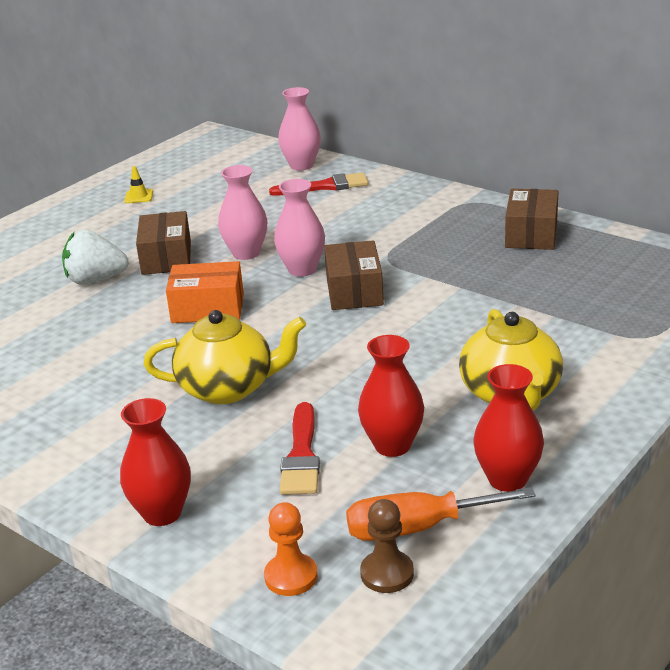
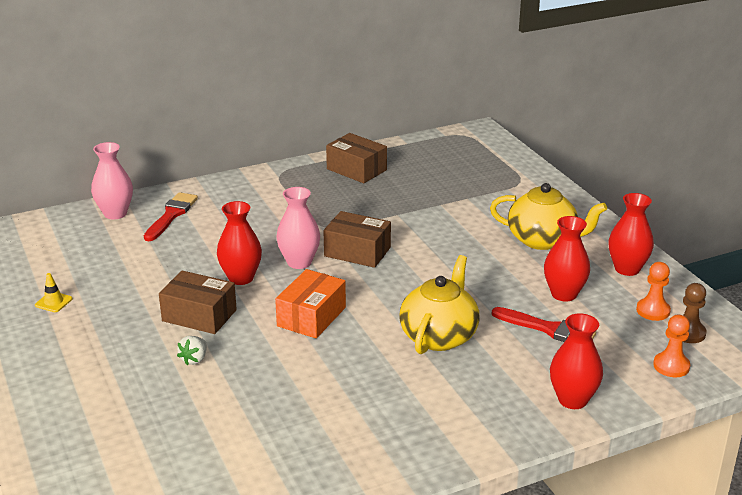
camera: 65 degrees left, 0 degrees up
(95, 280) = (194, 359): white strawberry -> white strawberry, size x0.54
(246, 253) = (241, 278): pink vase -> red vase
(417, 528) = (653, 311): orange screwdriver -> orange pawn

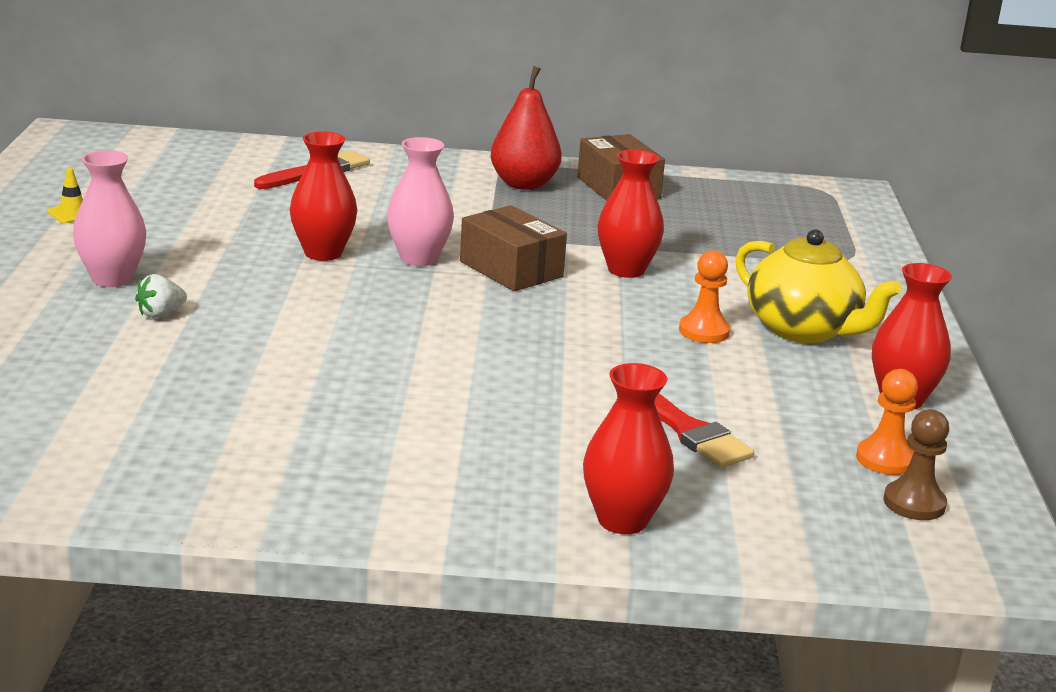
camera: 25 degrees right, 5 degrees down
(115, 213) = (252, 153): pink vase -> pink vase (112, 279)
(199, 315) = (223, 274): brown box -> none
(302, 184) = (524, 184): none -> red pear
(311, 317) = (363, 316): orange box -> none
(439, 336) = (512, 388): yellow teapot -> none
(564, 294) = (760, 398): red vase -> red vase (626, 270)
(671, 366) = (835, 533): orange pawn -> orange pawn (704, 331)

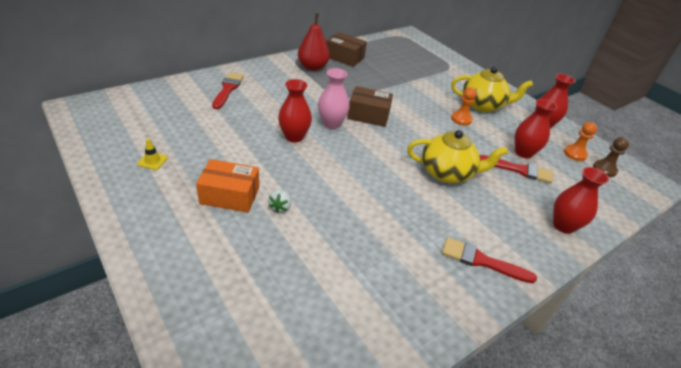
camera: 40 degrees left, 15 degrees up
(112, 279) = (230, 195): pink vase -> orange box
(365, 485) = (481, 261): none -> red brush
(518, 380) = (447, 173): none -> yellow teapot
(626, 270) = (402, 99): red vase -> red vase (523, 153)

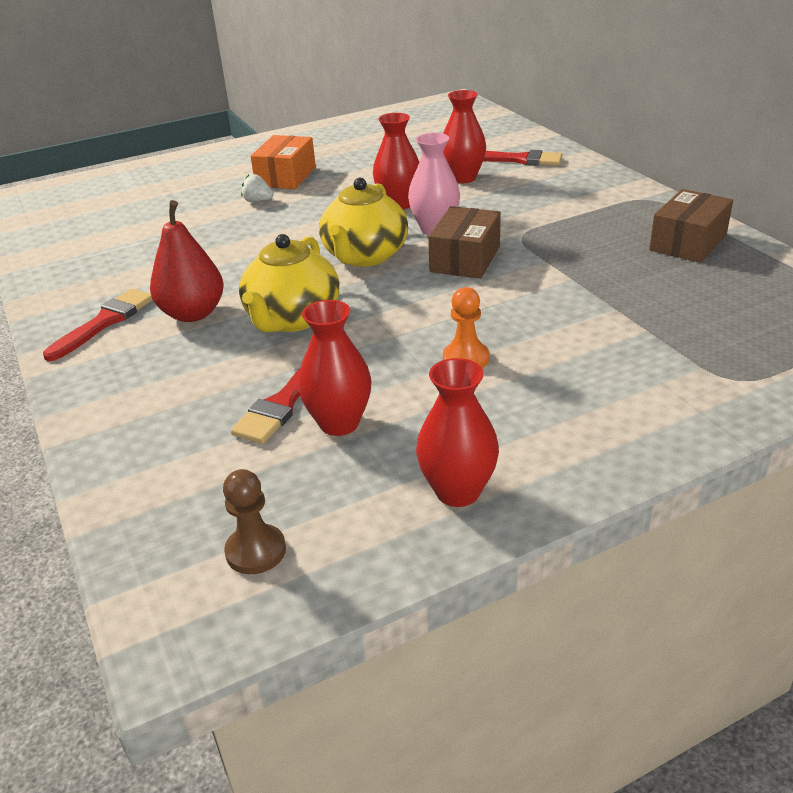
camera: 105 degrees right, 5 degrees down
(152, 161) = (353, 140): yellow traffic cone -> none
(313, 67) = (623, 213): red pear -> red pear (193, 314)
(483, 105) = (535, 401): yellow teapot -> yellow teapot (365, 256)
(563, 226) = (123, 419): red vase -> red vase (463, 178)
(575, 154) = (325, 513): orange pawn -> none

